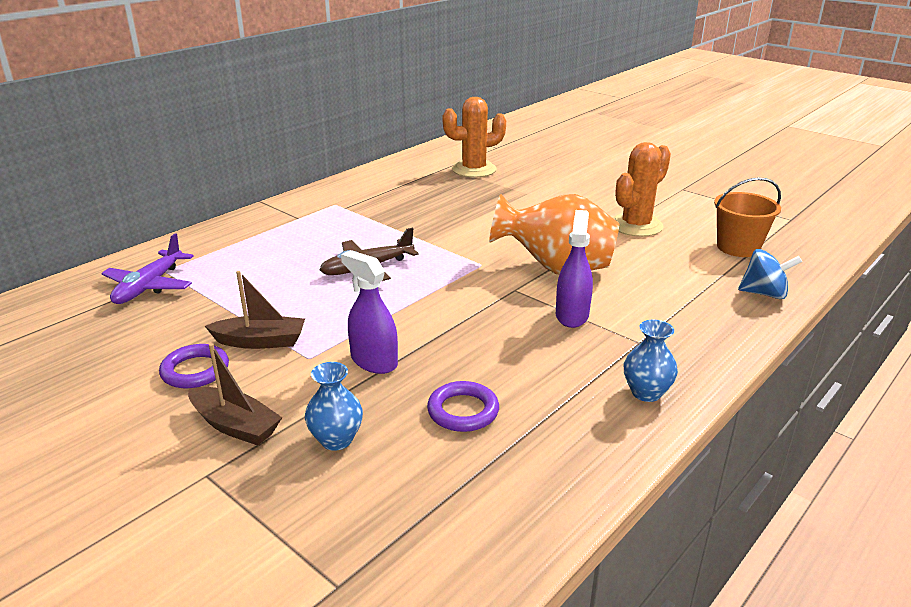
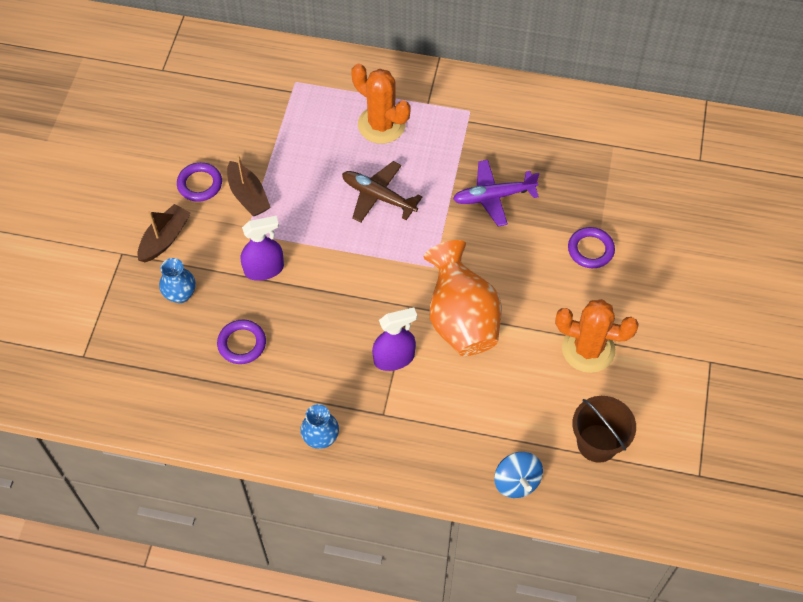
camera: 60 degrees right, 30 degrees up
(149, 286) = (271, 89): purple plane -> purple plane (493, 197)
(235, 425) = (165, 239): brown boat -> brown boat turned 150 degrees counterclockwise
(374, 361) = (264, 269): purple spray bottle -> purple spray bottle turned 60 degrees clockwise
(474, 169) = (624, 169): orange cactus -> orange cactus (381, 125)
(536, 199) = (590, 250): none -> purple ring
(738, 247) = (597, 443): orange bucket -> brown bucket

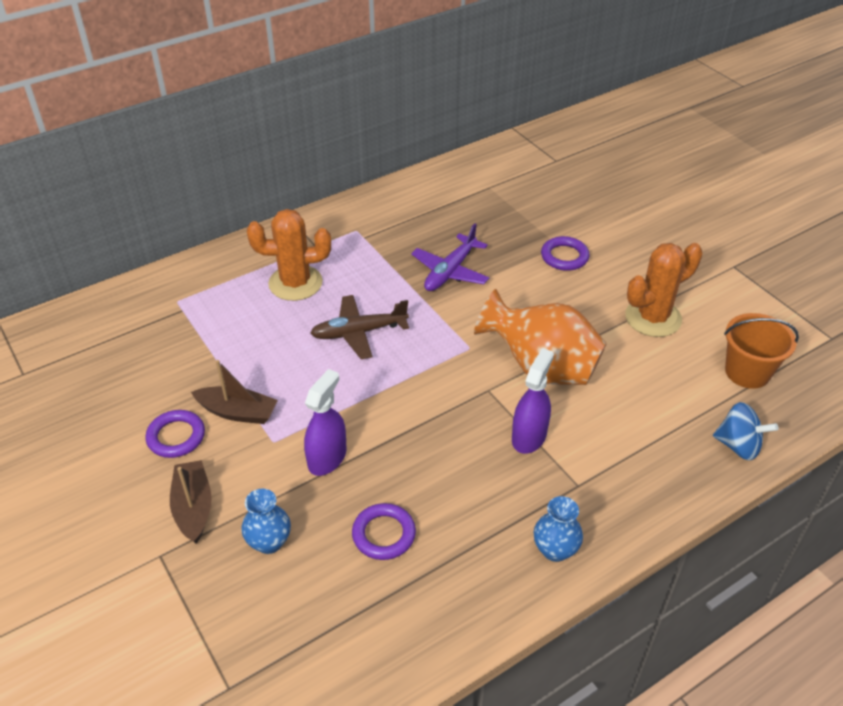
camera: 45 degrees left, 15 degrees down
(597, 443) = (747, 372): brown bucket -> orange bucket

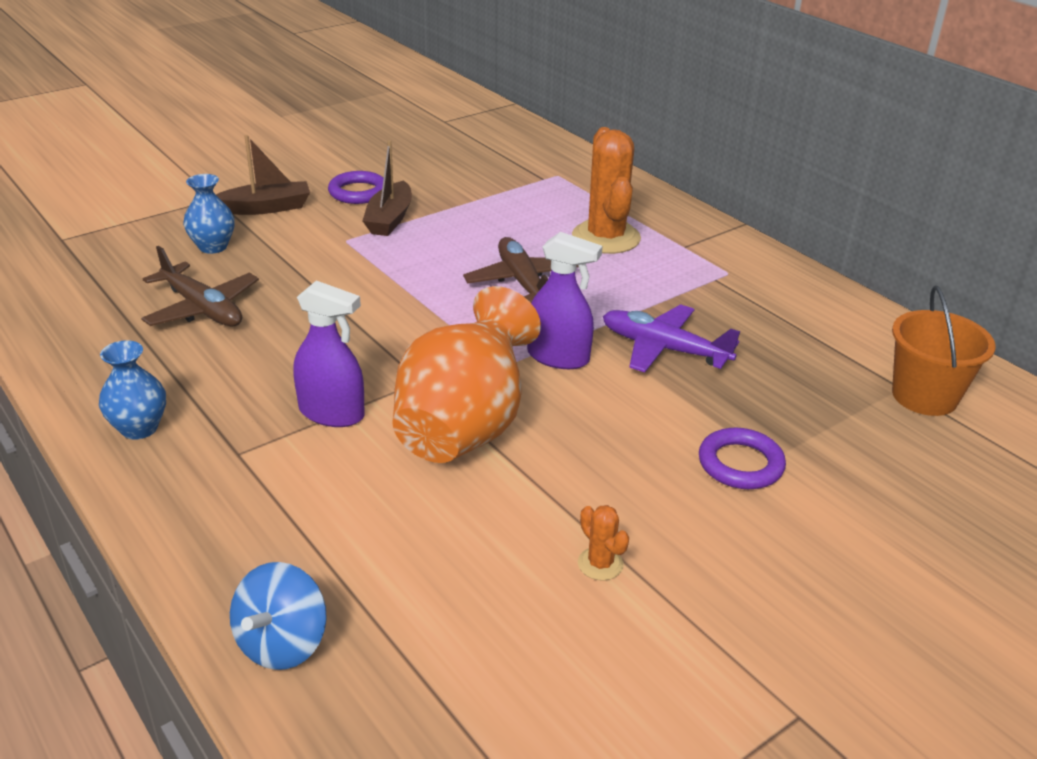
camera: 85 degrees right, 10 degrees down
(327, 458) = (317, 271): purple spray bottle -> purple spray bottle (558, 357)
(384, 534) = (202, 308): purple ring -> brown plane
(653, 318) = (600, 564): orange cactus -> orange cactus, size x0.44
(747, 372) = (465, 686): orange bucket -> orange bucket (924, 396)

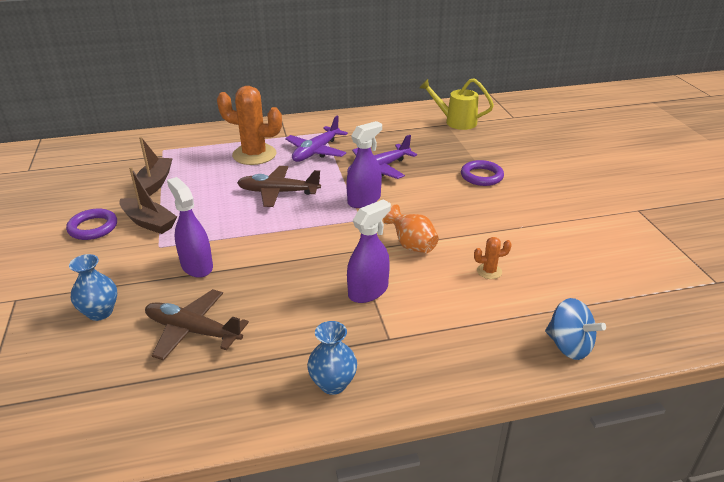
camera: 65 degrees left, 0 degrees up
(202, 308) = (193, 331): brown plane -> brown plane turned 135 degrees counterclockwise
(266, 208) = (66, 275): brown boat -> brown boat (154, 183)
(321, 275) = (196, 266): none -> purple spray bottle
(464, 428) = (412, 245): orange vase -> orange vase, size x0.50
(600, 564) = (537, 231): orange cactus -> orange cactus (489, 271)
(663, 282) = (316, 151): none -> purple plane
(924, 396) = (456, 122): orange bucket -> yellow watering can

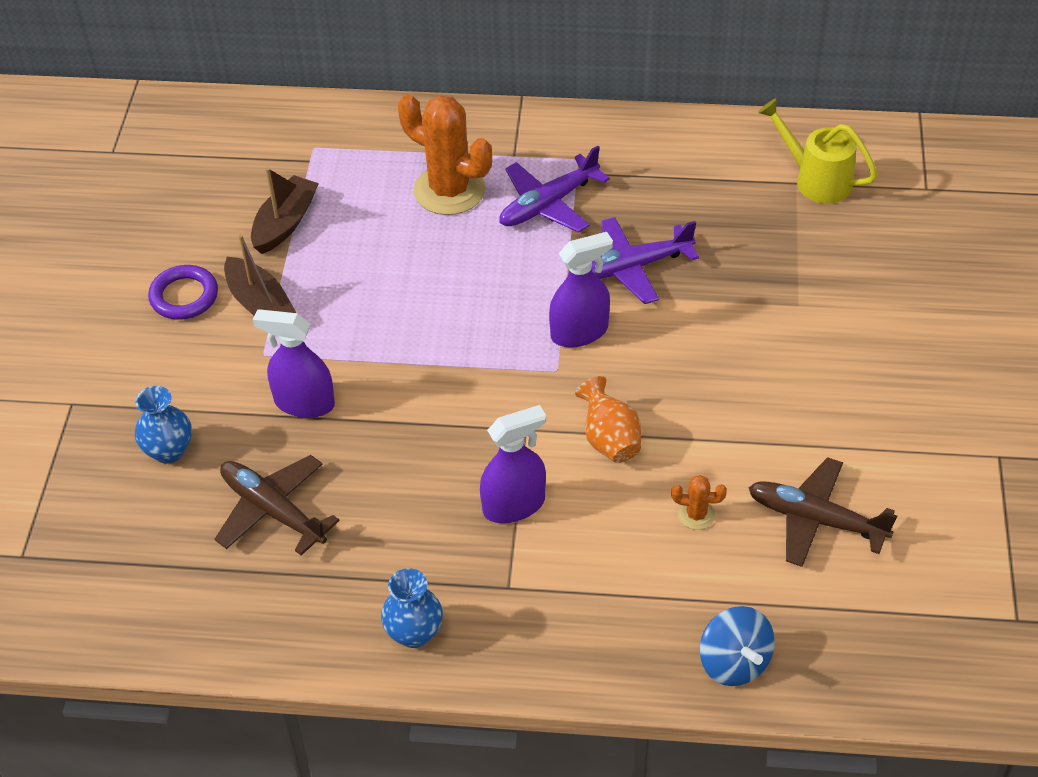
camera: 20 degrees right, 15 degrees up
(196, 266) = (304, 403): purple spray bottle -> purple spray bottle turned 60 degrees counterclockwise
(278, 192) = (458, 285): brown plane -> brown plane (816, 519)
(481, 176) = (788, 323): purple ring -> none

